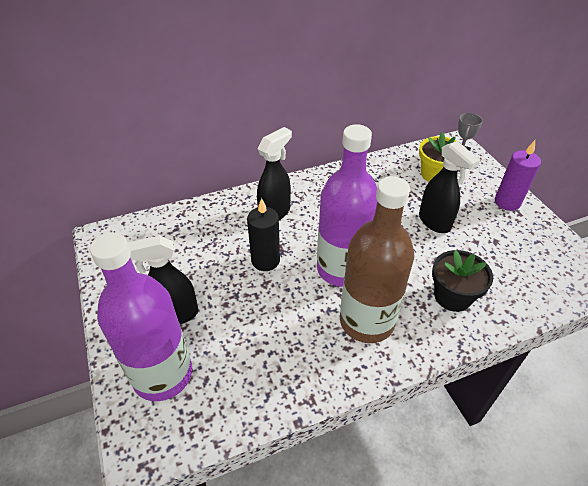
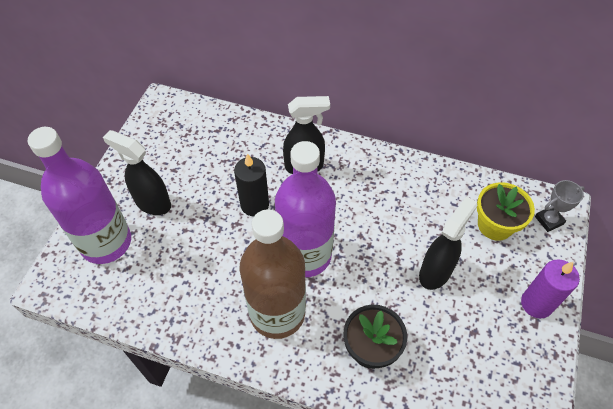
camera: 40 degrees right, 10 degrees up
(435, 222) = (435, 272): black spray bottle -> black spray bottle turned 150 degrees counterclockwise

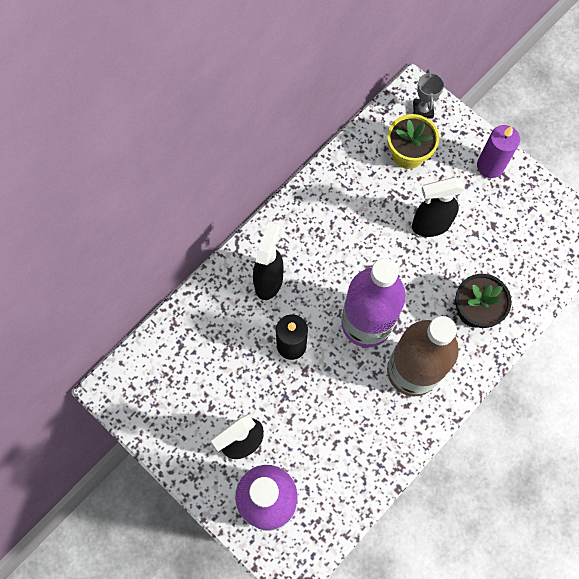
camera: 65 degrees left, 15 degrees up
(435, 272) = (430, 225): black spray bottle -> black spray bottle turned 75 degrees counterclockwise

